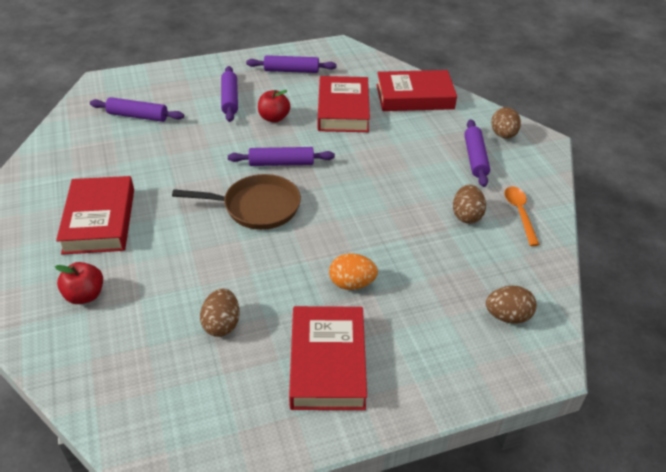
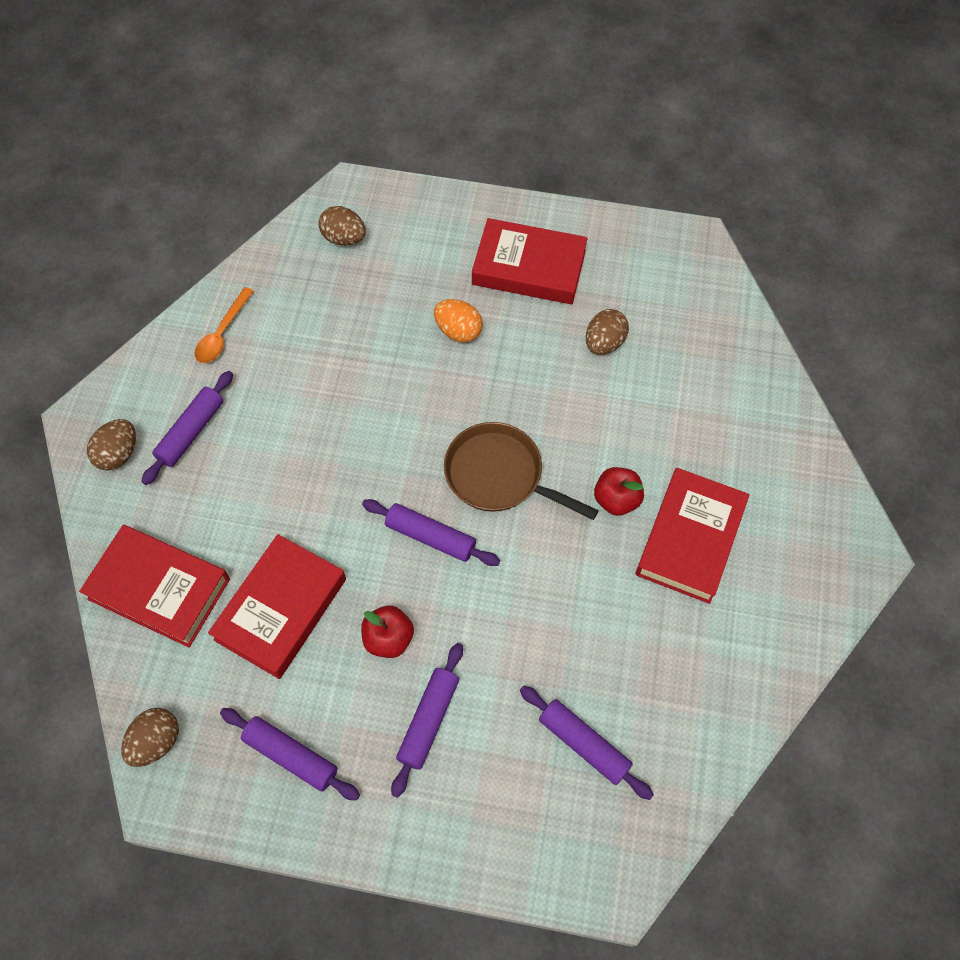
camera: 150 degrees left, 20 degrees up
(85, 295) = (727, 435): red apple -> red apple (616, 500)
(328, 362) = (529, 267): red book -> red book turned 75 degrees clockwise
(466, 216) = (280, 356): brown egg -> brown egg (156, 742)

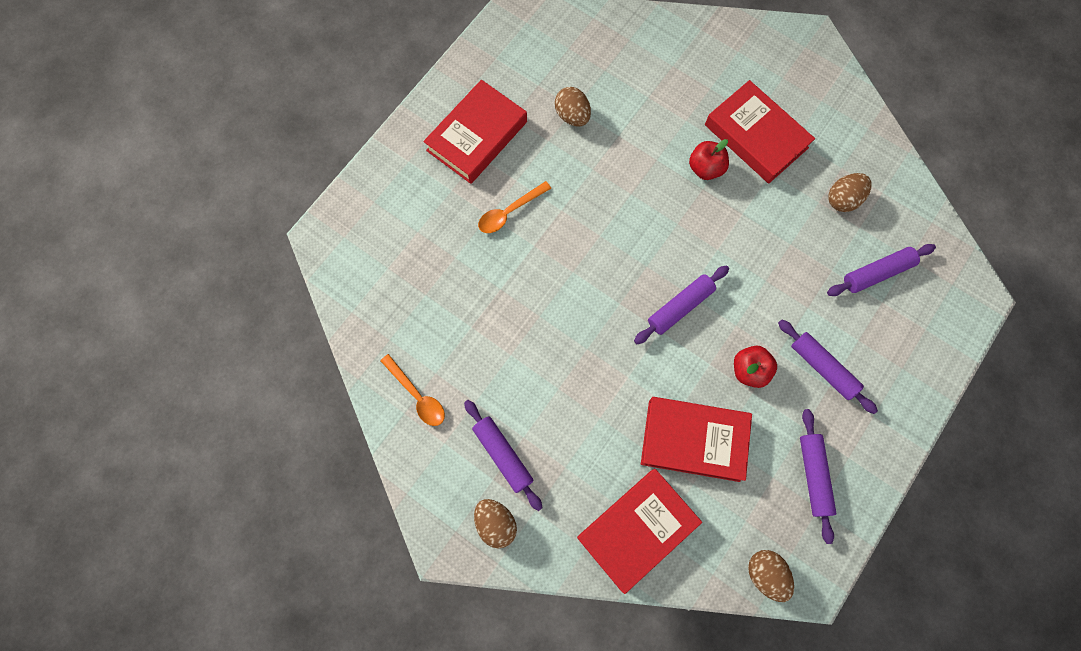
camera: 65 degrees left, 10 degrees up
(280, 609) = (693, 440): red book -> red book turned 45 degrees counterclockwise
(291, 756) = (813, 475): purple rolling pin -> purple rolling pin turned 60 degrees counterclockwise
(344, 238) = (372, 261): brown egg -> brown egg (843, 199)
(458, 331) = (509, 212): orange egg -> orange spoon
(500, 475) = (650, 237): brown pan -> none

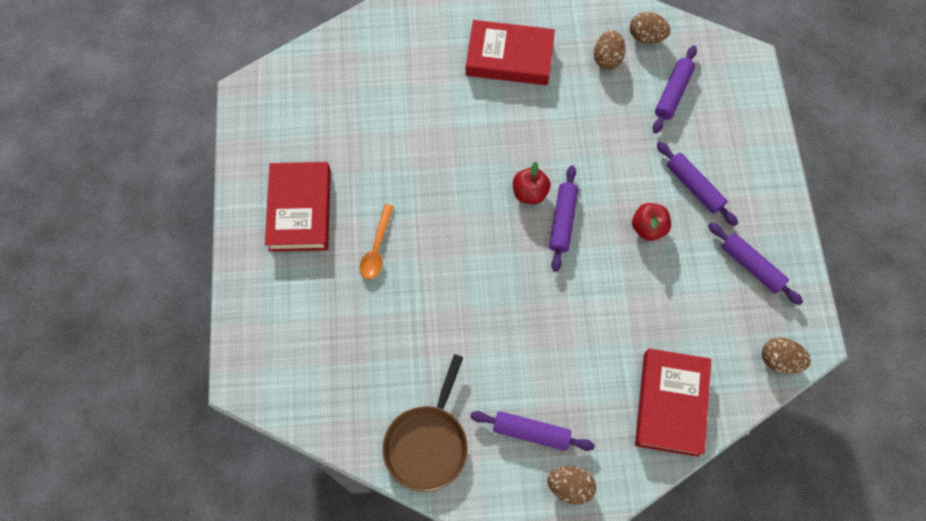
camera: 40 degrees left, 5 degrees down
(417, 395) = (428, 443): orange spoon -> brown pan
(572, 116) = (361, 140): brown egg -> brown egg (646, 37)
(693, 440) = (654, 308): red book -> none
(705, 168) = (494, 107): red apple -> red apple (529, 193)
(823, 368) = (694, 187): purple rolling pin -> purple rolling pin turned 45 degrees clockwise

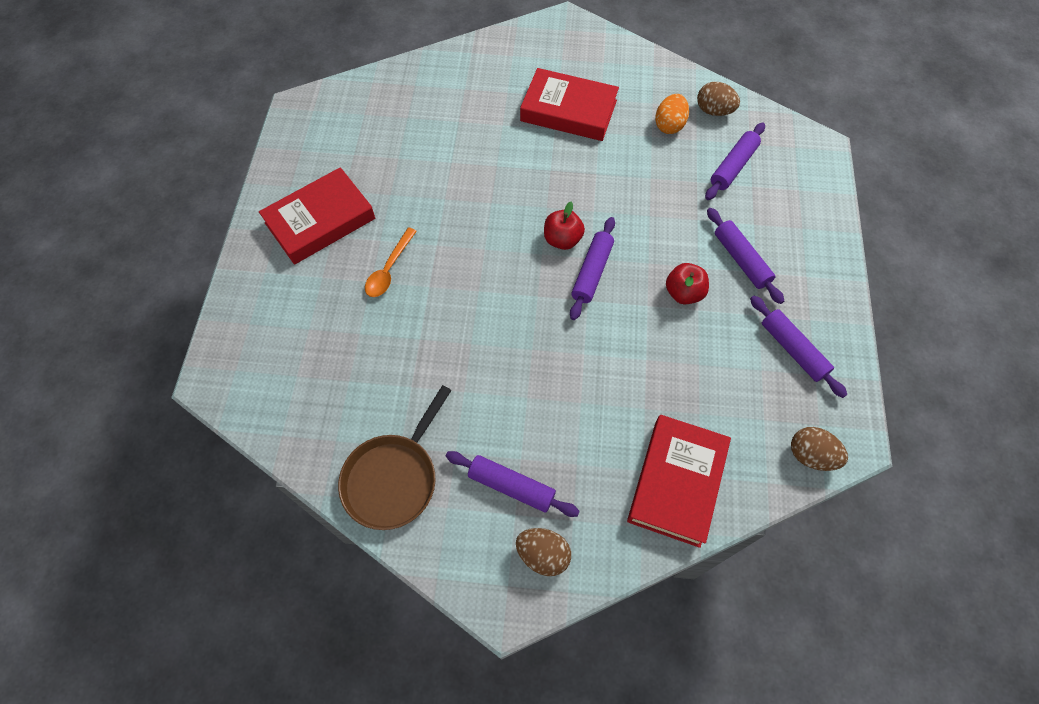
camera: 10 degrees right, 5 degrees down
(300, 210) = (320, 221): red book -> red book turned 45 degrees clockwise
(607, 58) = (669, 125): brown egg -> orange egg

